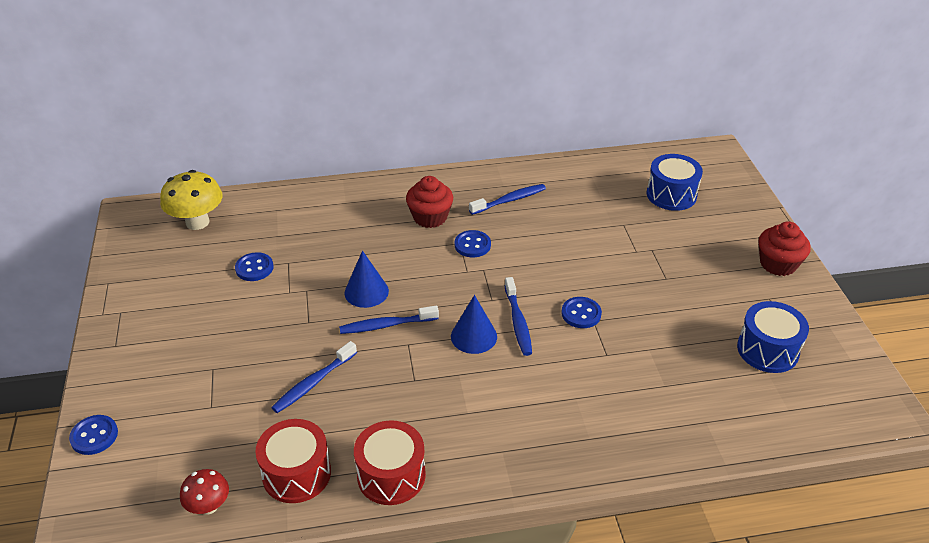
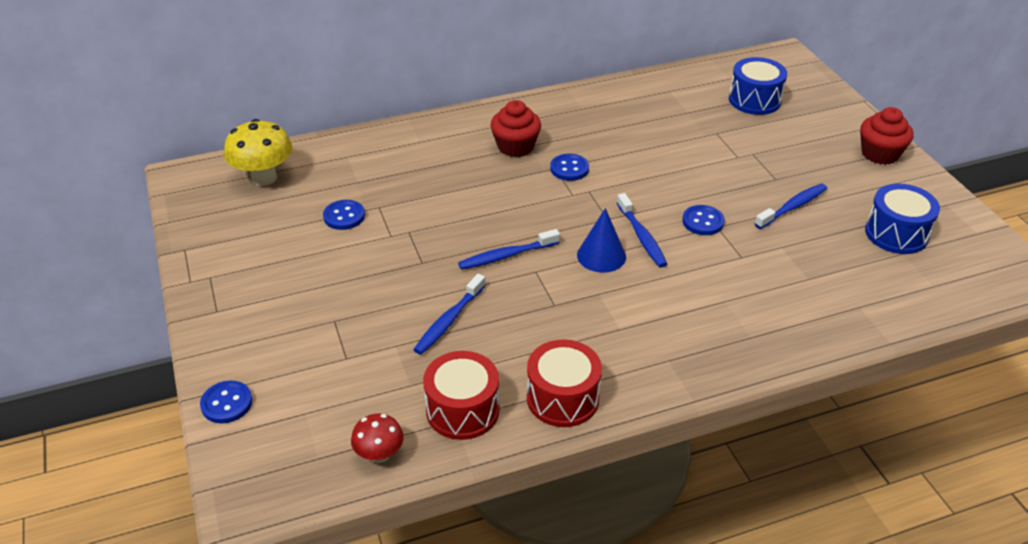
camera: 10 degrees left, 0 degrees up
(366, 292) = (474, 226): blue cone -> none
(510, 200) = (593, 121): blue toothbrush -> blue toothbrush (792, 207)

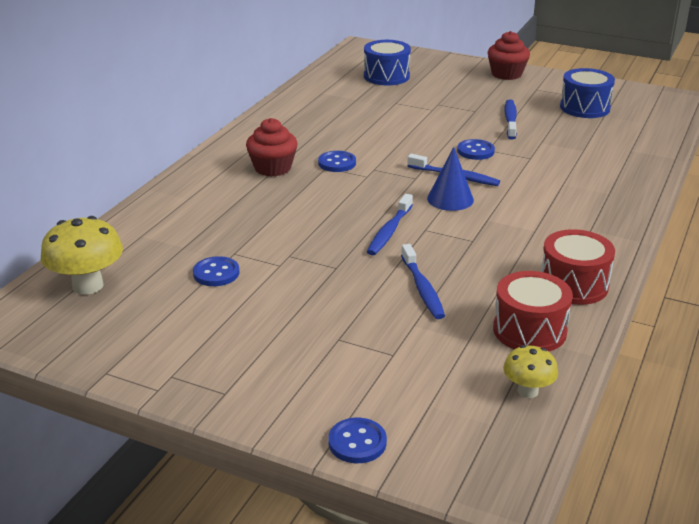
camera: 45 degrees left, 10 degrees down
(379, 454) = (528, 391): red mushroom -> yellow mushroom

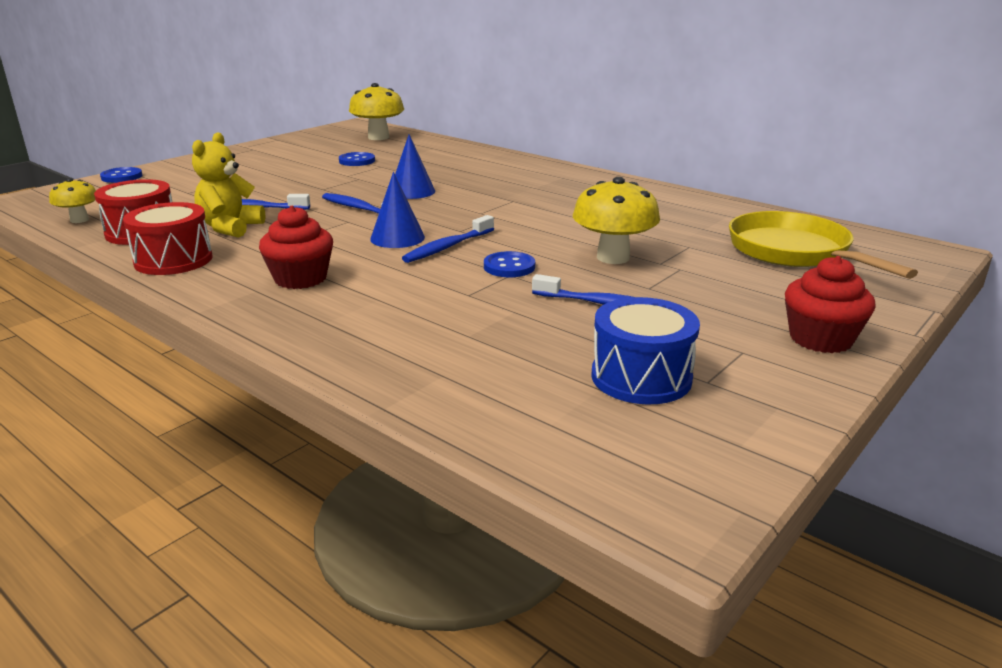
camera: 105 degrees right, 5 degrees down
(272, 168) = (524, 183): red cupcake -> red cupcake (300, 278)
(323, 216) = (412, 191): none -> blue cone
(337, 163) = (519, 204): blue button -> none
(386, 76) = (794, 252): blue drum -> yellow pan
(433, 122) = (613, 257): none -> yellow mushroom
(482, 283) = (230, 228): none -> yellow teddy bear

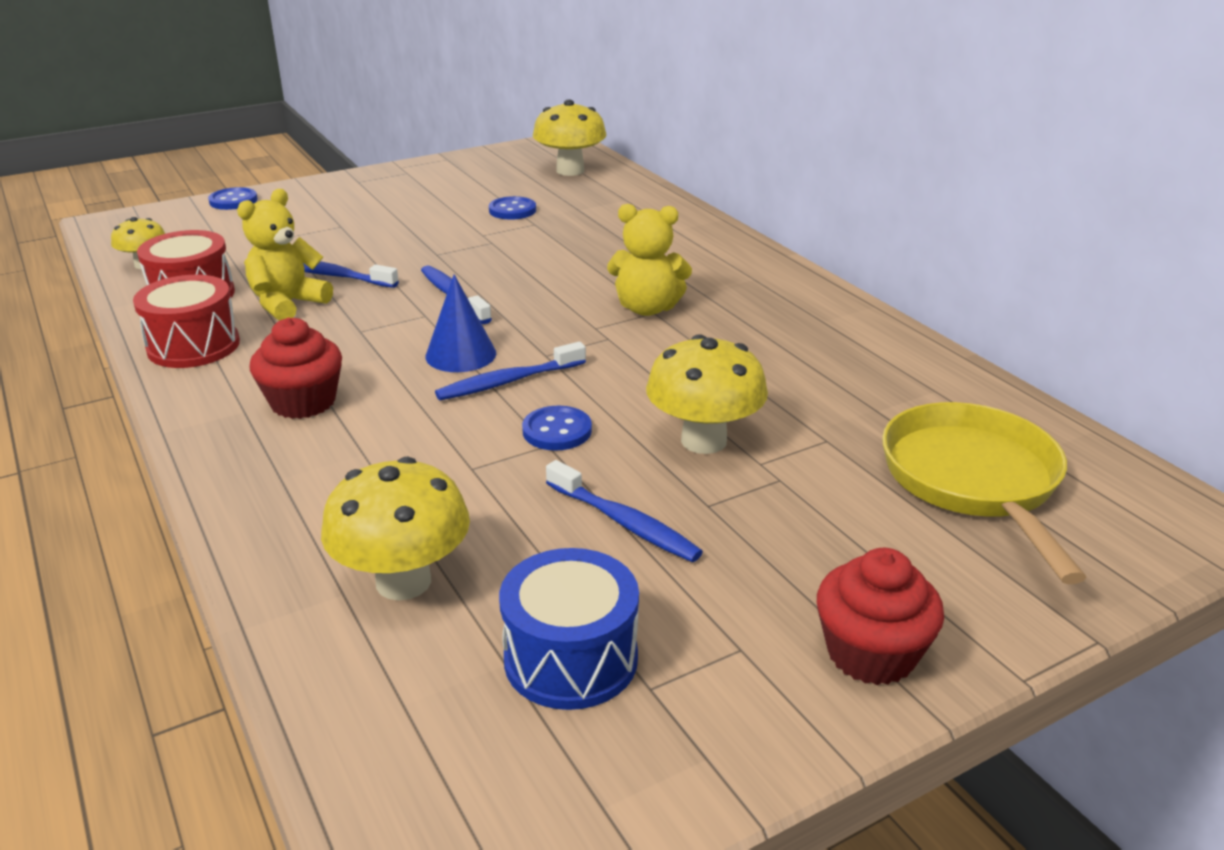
camera: 20 degrees right, 5 degrees up
(412, 191) = (538, 275): blue cone -> none
(482, 360) = (403, 581): none -> yellow mushroom
(506, 199) = (647, 308): none -> yellow teddy bear

